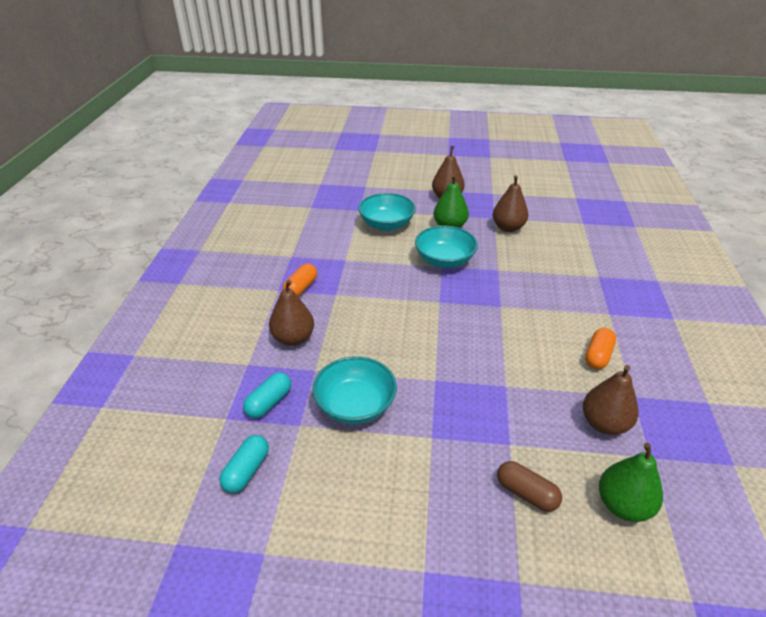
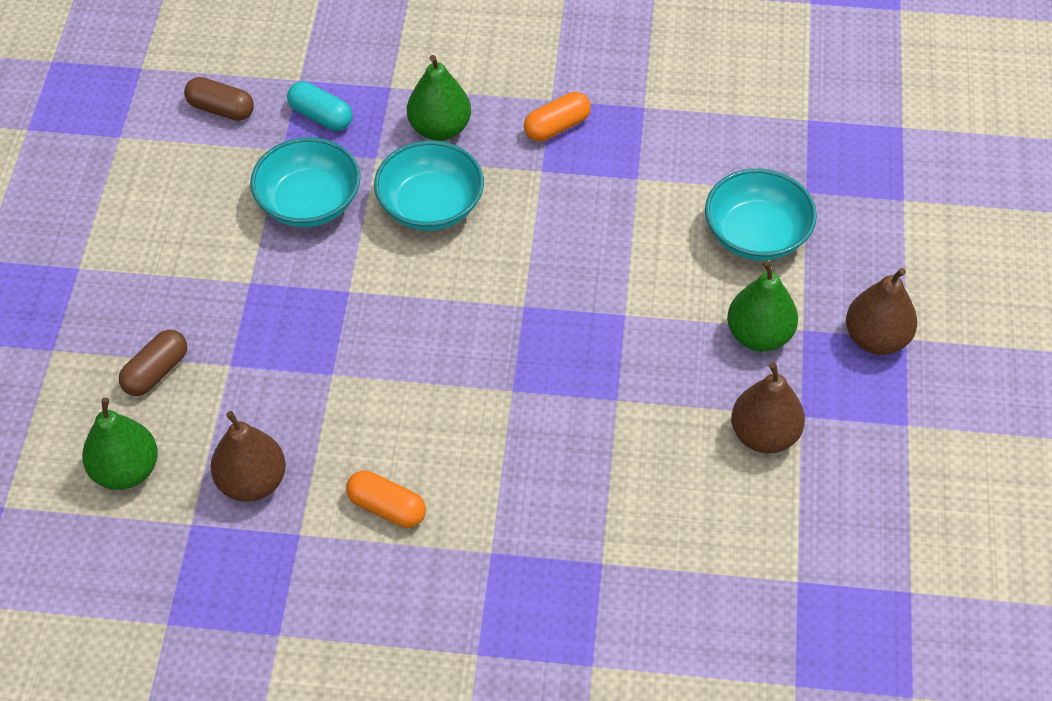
camera: 90 degrees right, 15 degrees up
(246, 471) = (221, 109): turquoise capsule -> brown capsule
(293, 338) = (440, 129): brown pear -> green pear
(301, 288) = (557, 127): orange capsule -> orange capsule turned 60 degrees counterclockwise
(444, 260) = (642, 320): turquoise bowl -> turquoise bowl (430, 206)

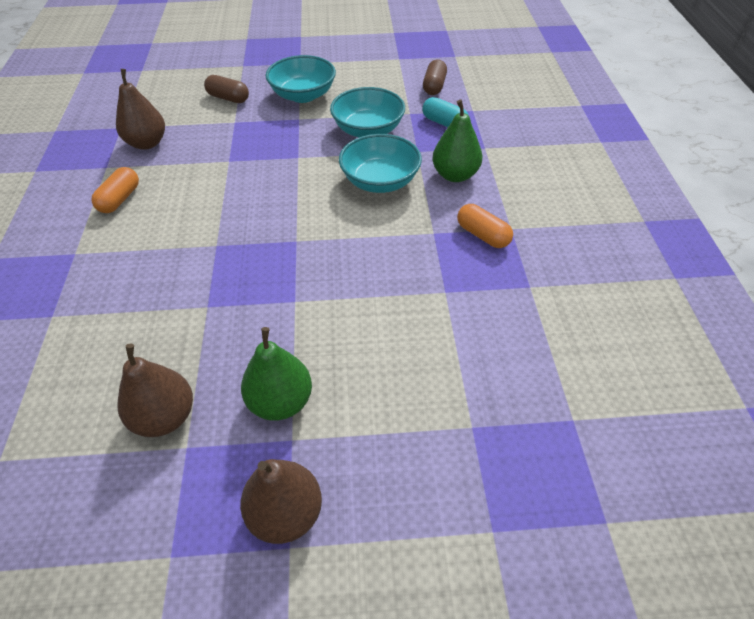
camera: 80 degrees right, 5 degrees down
(126, 471) = (160, 100): green pear -> none
(321, 116) = (444, 123): turquoise capsule -> turquoise capsule turned 75 degrees counterclockwise
(756, 235) = (402, 388): turquoise bowl -> turquoise bowl (303, 95)

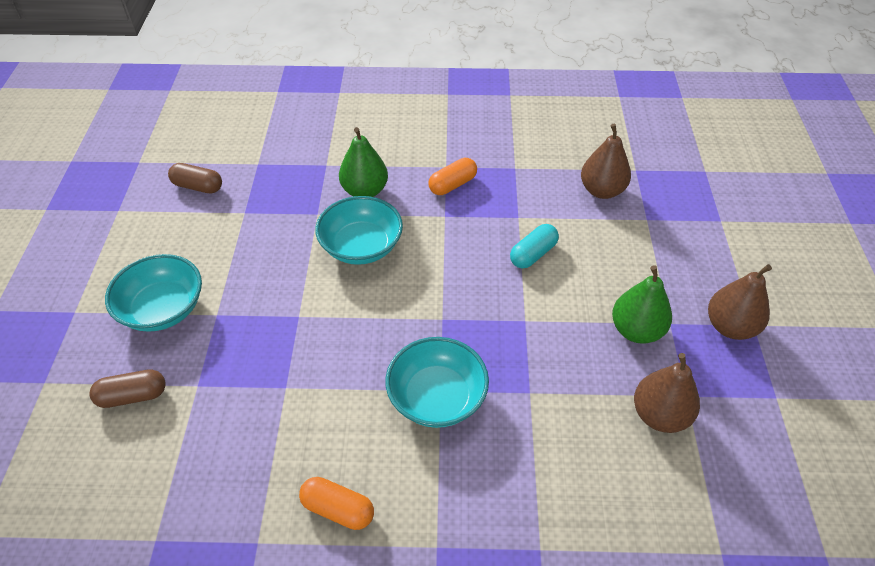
camera: 85 degrees left, 0 degrees up
(147, 143) = (214, 493): brown pear -> brown pear (602, 190)
(228, 98) = (132, 396): brown capsule -> brown capsule turned 45 degrees clockwise
(368, 130) = (265, 250): turquoise bowl -> turquoise bowl (437, 397)
(444, 123) = (274, 187): turquoise capsule -> turquoise capsule (533, 254)

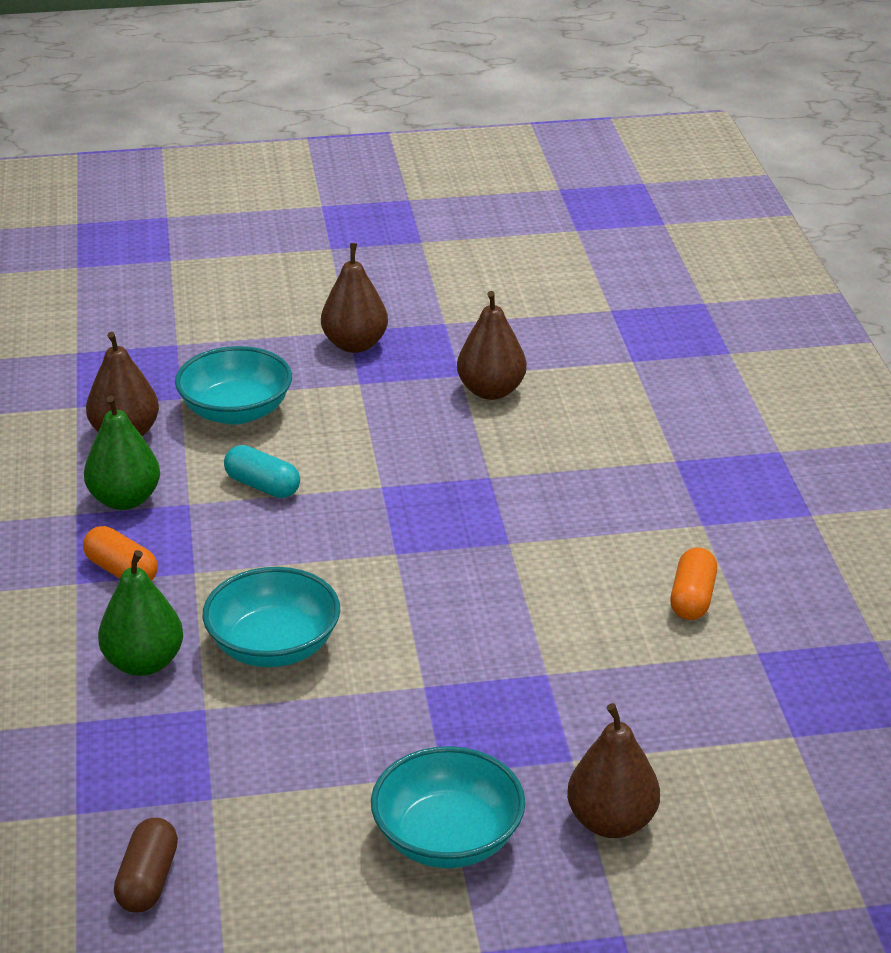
camera: 100 degrees left, 15 degrees down
(132, 396) = (611, 822): brown capsule -> brown pear
(437, 397) = (520, 544): turquoise bowl -> turquoise bowl (236, 411)
(636, 330) = (376, 405): green pear -> green pear (125, 500)

